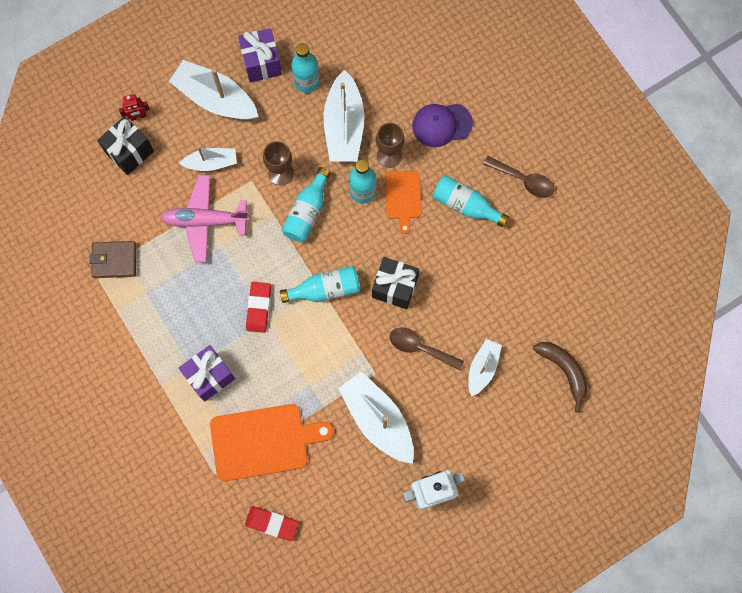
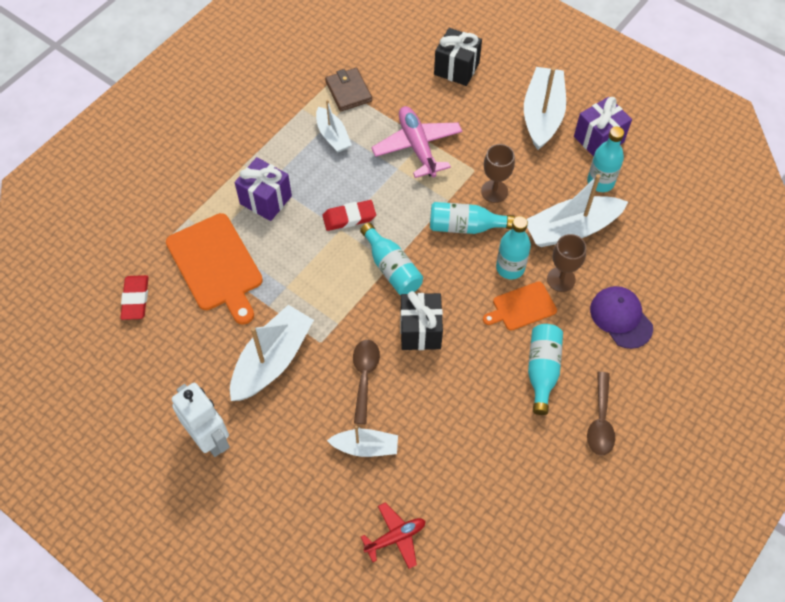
camera: 70 degrees right, 15 degrees down
(138, 116) = (493, 64): red robot -> none
(211, 163) = (477, 132): white boat -> white boat (332, 136)
(564, 371) = (395, 537): brown banana -> red plane

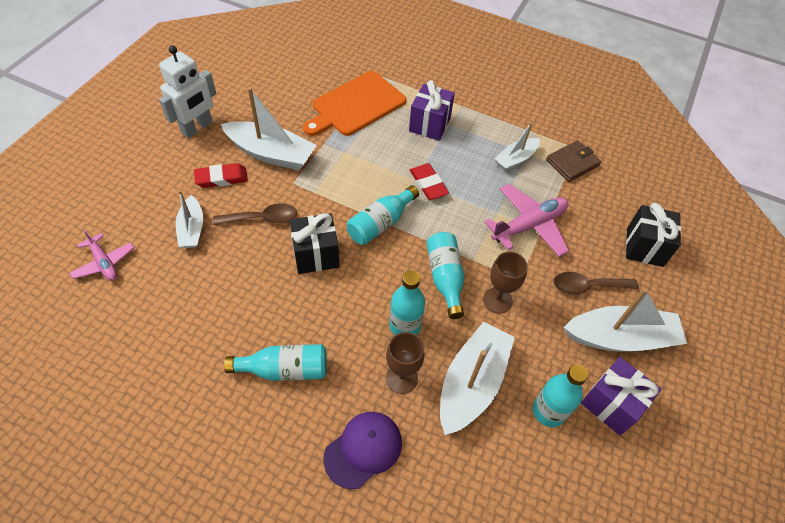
camera: 75 degrees right, 5 degrees down
(135, 299) = (315, 66): red eraser -> red eraser (221, 178)
(395, 537) = (104, 263): red plane -> pink plane
(522, 307) = (358, 342): orange cutting board -> none
(571, 229) = (472, 383): white boat -> white boat turned 60 degrees clockwise
(600, 421) = (228, 436): brown spoon -> brown spoon (587, 286)

